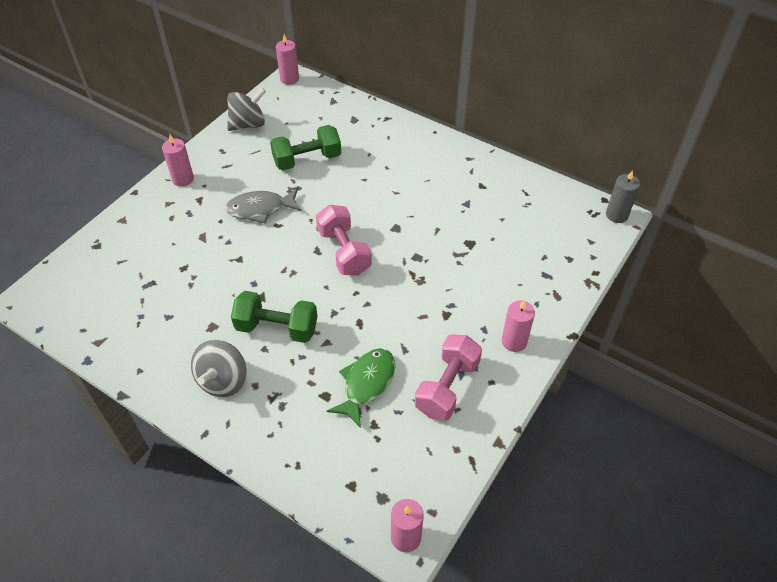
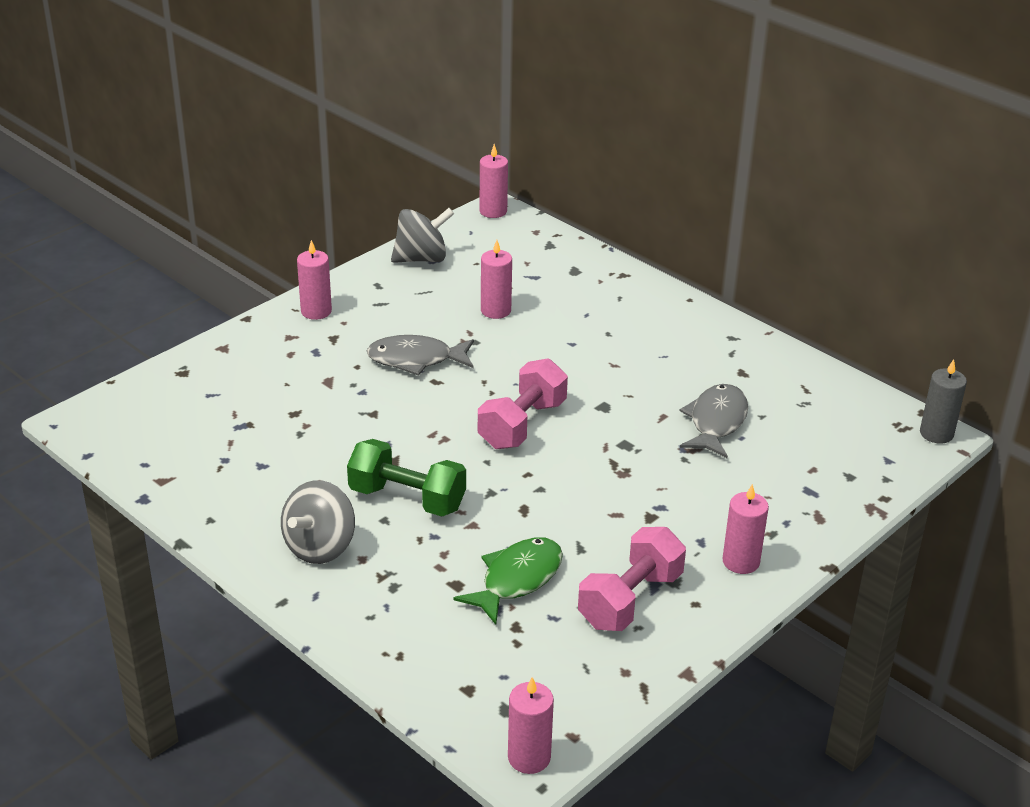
camera: 10 degrees right, 15 degrees down
(307, 160) = (495, 310): green dumbbell -> pink candle
(344, 252) = (522, 424): pink dumbbell -> pink dumbbell turned 45 degrees clockwise
(473, 229) = (716, 422): none -> grey fish

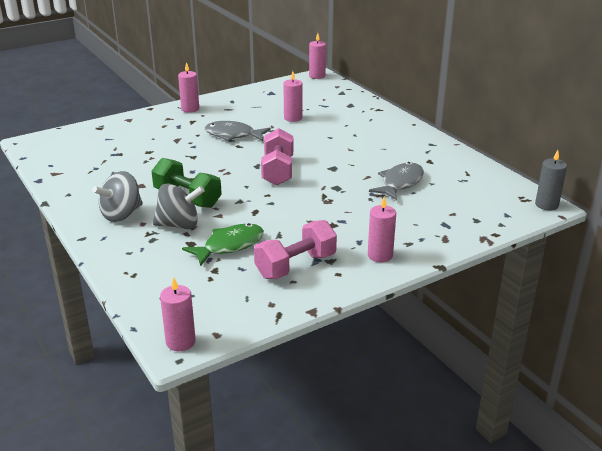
camera: 15 degrees right, 5 degrees down
(422, 258) = (264, 92): grey spinning top -> grey spinning top (179, 225)
(522, 424) = (278, 171): pink dumbbell -> pink dumbbell turned 45 degrees counterclockwise

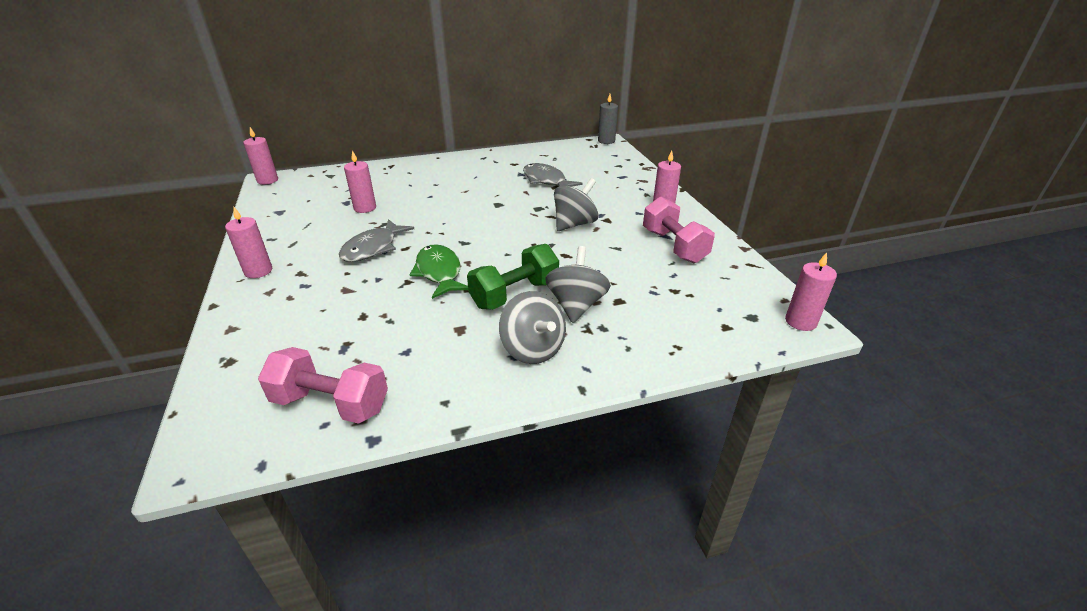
camera: 75 degrees left, 5 degrees up
(229, 246) = (630, 277): green fish -> green fish (439, 272)
(278, 171) = (485, 232): pink dumbbell -> pink dumbbell (331, 404)
(314, 209) = (574, 224): none -> grey spinning top

